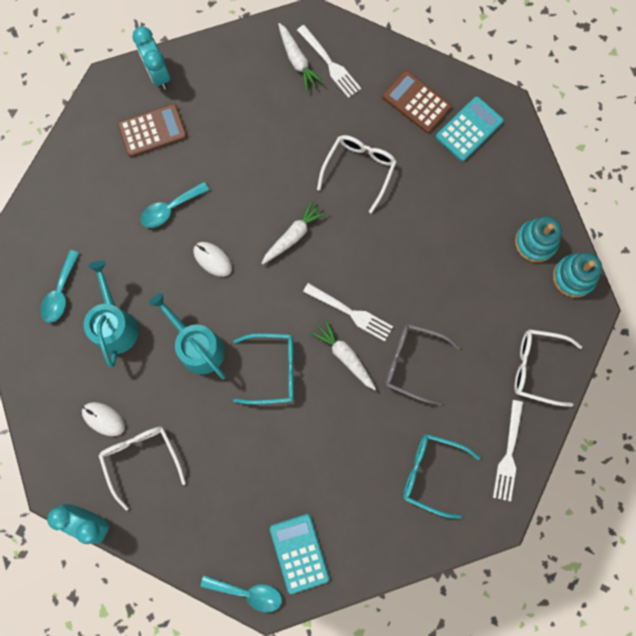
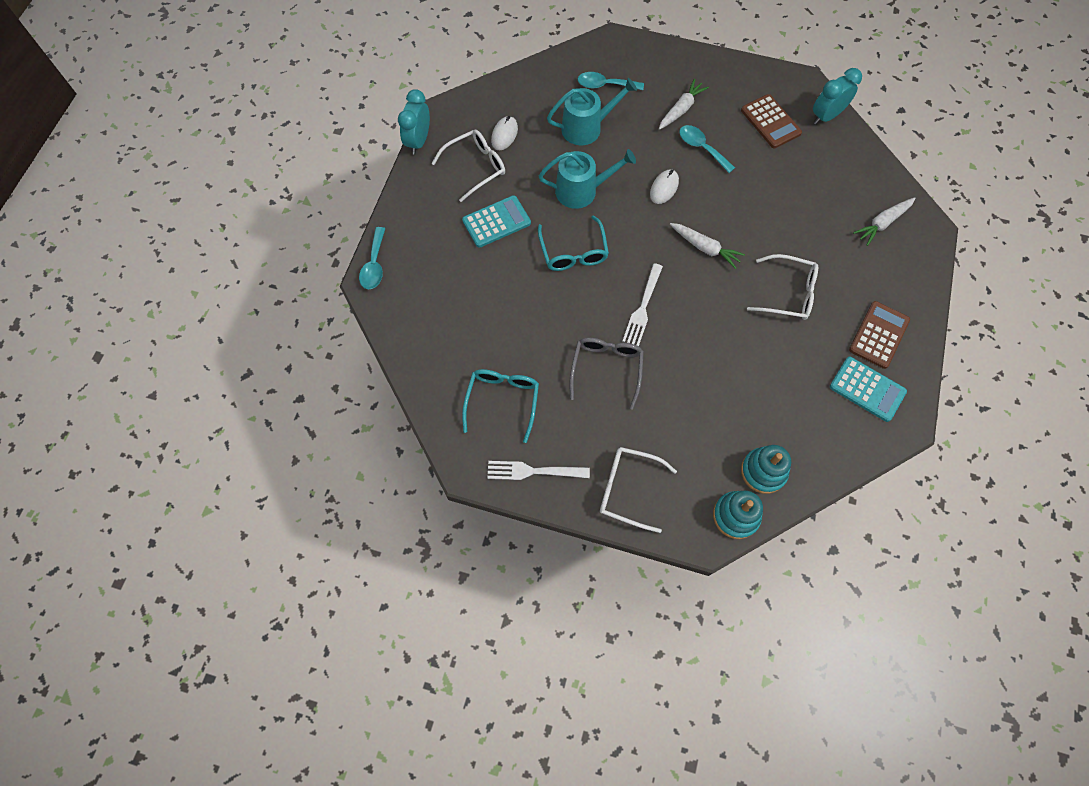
camera: 80 degrees right, 10 degrees down
(198, 346) = (581, 190): turquoise watering can -> turquoise watering can turned 45 degrees clockwise
(299, 553) = (413, 299): turquoise calculator -> turquoise calculator (496, 222)
(329, 63) = (891, 250): white fork -> none
(345, 356) = (599, 309): white carrot -> white carrot (681, 109)
(537, 367) = (628, 489): white glasses -> white glasses turned 75 degrees counterclockwise

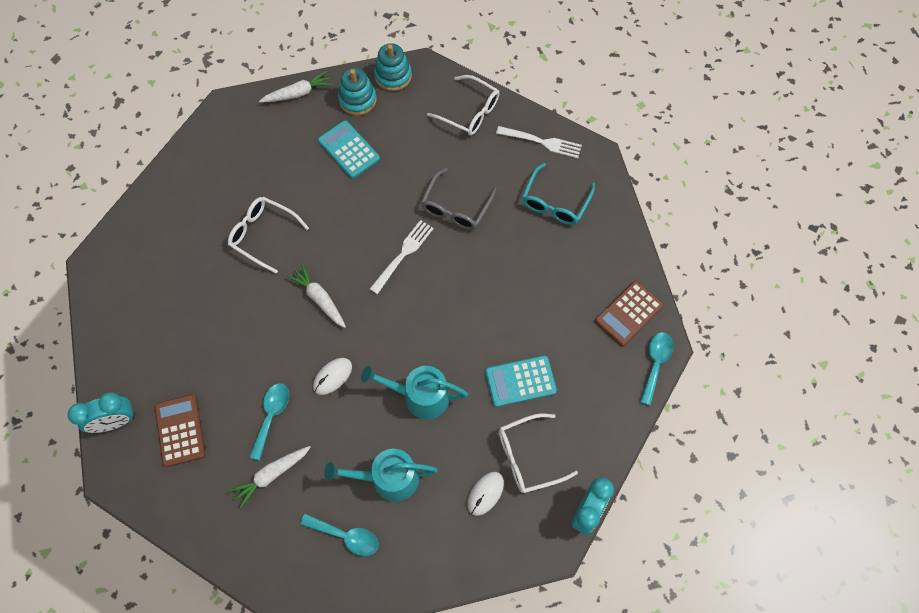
camera: 165 degrees left, 0 degrees up
(573, 252) = (451, 327): turquoise glasses -> none
(701, 148) = (271, 416): turquoise spoon -> turquoise spoon turned 135 degrees counterclockwise
(867, 389) = (241, 139): turquoise calculator -> turquoise calculator (349, 150)
(878, 335) = (204, 179): brown calculator -> brown calculator (629, 313)
(882, 223) = (135, 281): white carrot -> white carrot (298, 93)

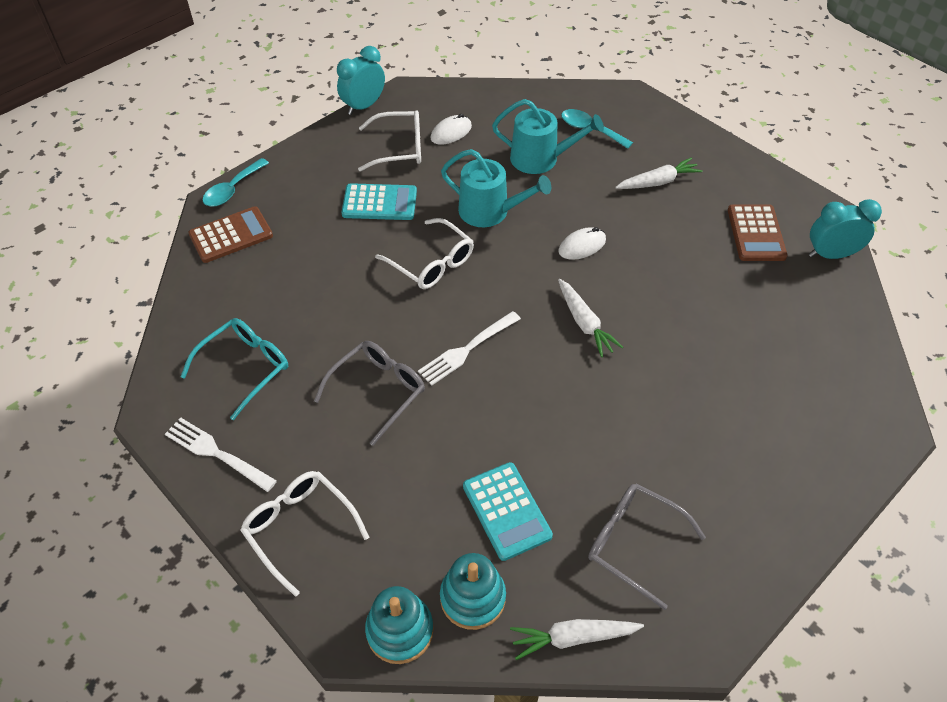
camera: 165 degrees left, 15 degrees down
(263, 235) = (651, 415): white glasses -> white glasses (431, 263)
(268, 149) = (634, 543): none -> grey glasses
(271, 416) = (654, 226): turquoise spoon -> none

